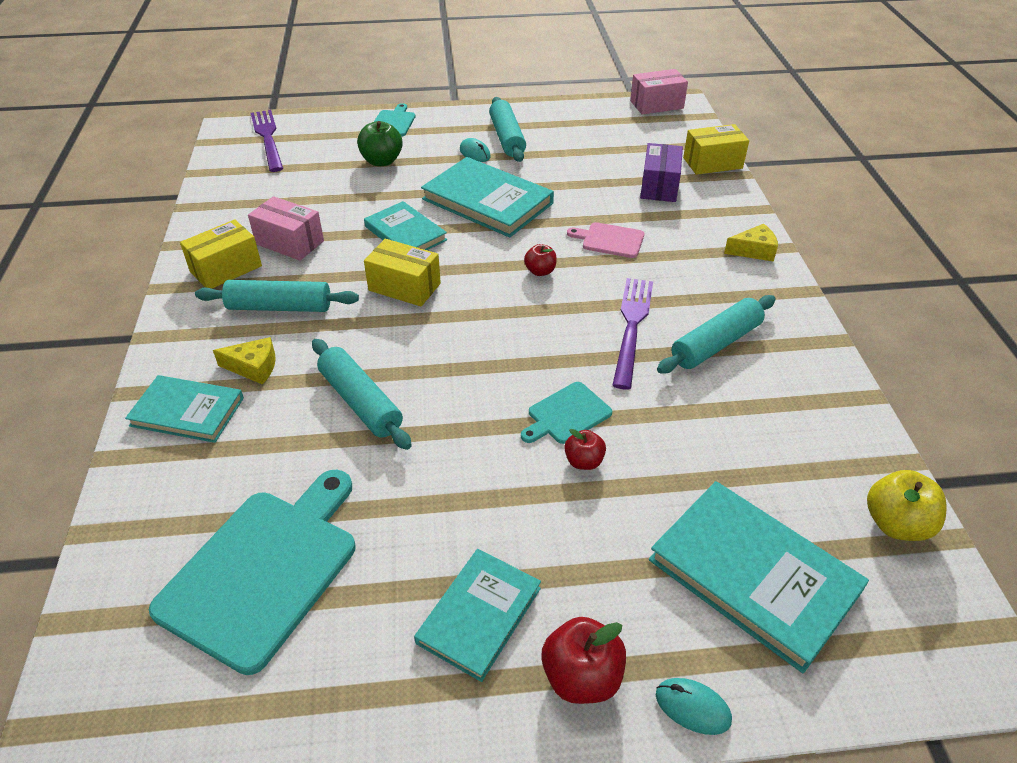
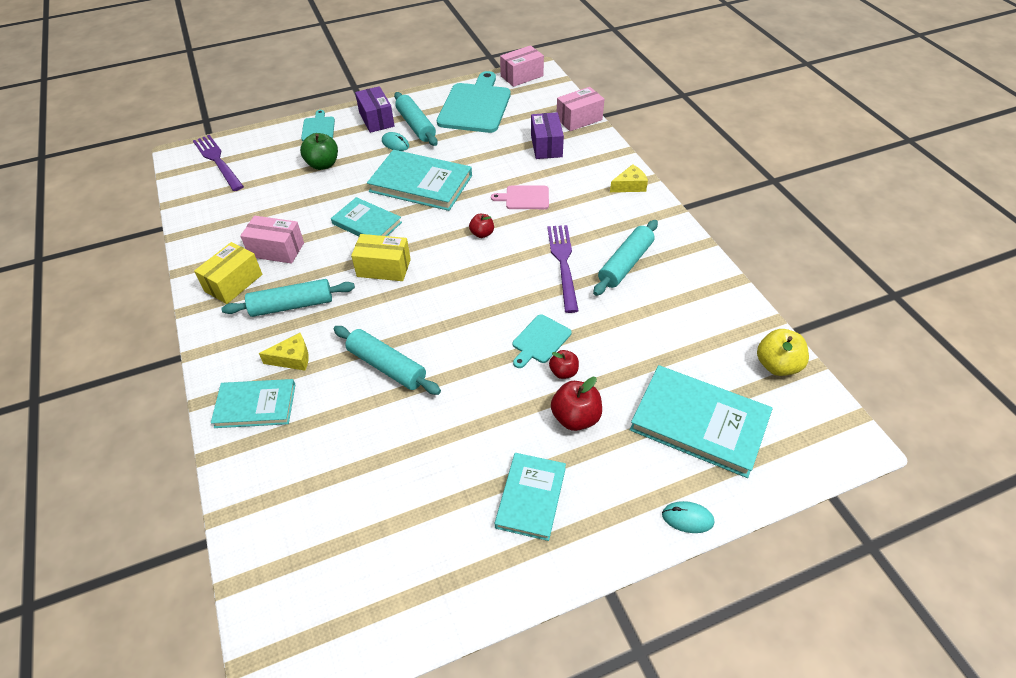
camera: 15 degrees left, 5 degrees up
(264, 570) = (367, 507): turquoise cutting board -> turquoise cutting board (475, 106)
(463, 124) = (376, 119): none -> purple box
(581, 677) = (612, 519): red apple -> red apple (575, 418)
(712, 163) = (579, 119): yellow box -> pink box

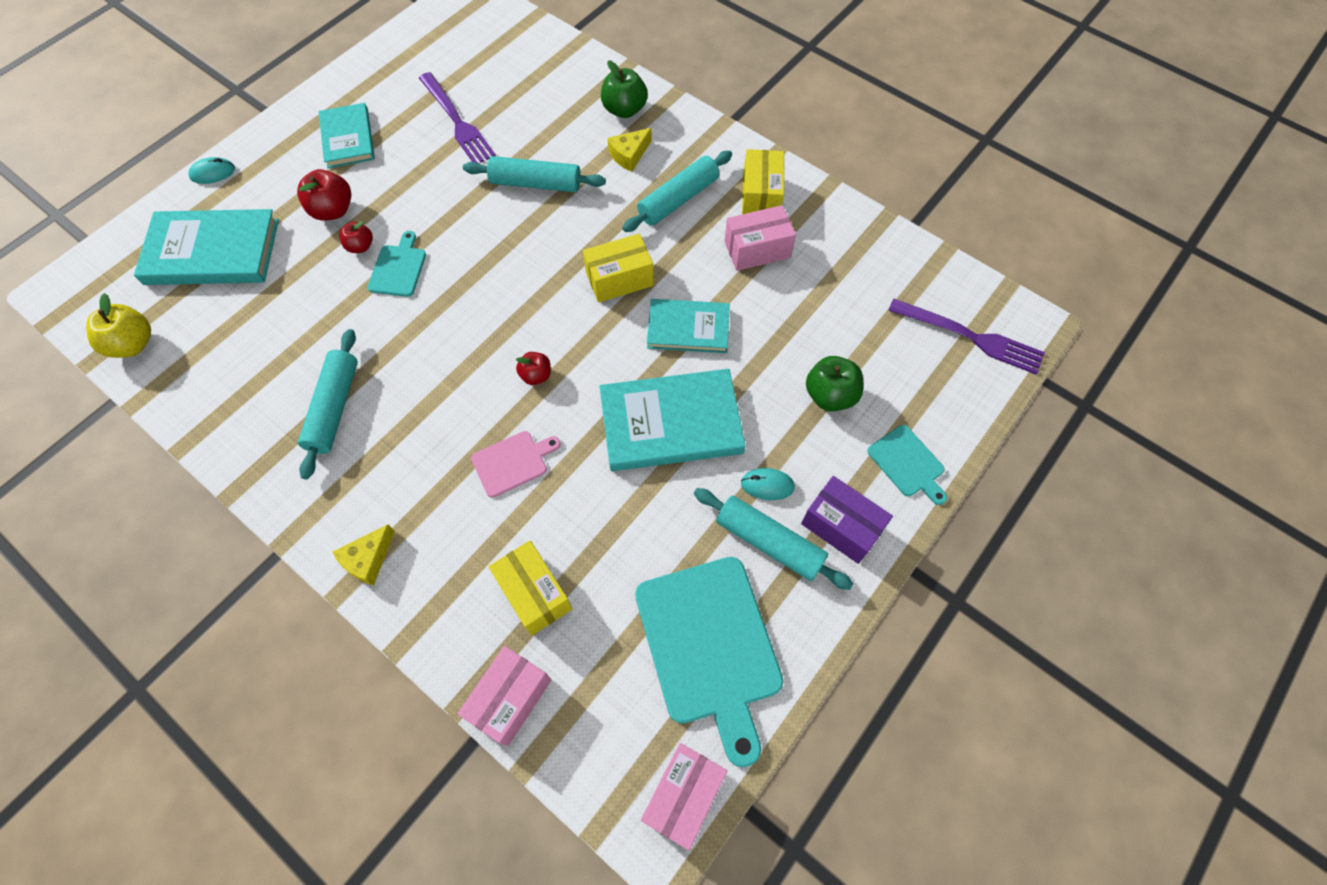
camera: 150 degrees right, 15 degrees up
(255, 405) = (624, 110): turquoise book -> green apple
(546, 146) = (534, 593): purple box -> yellow box
(563, 263) = (413, 375): purple fork -> purple fork (457, 121)

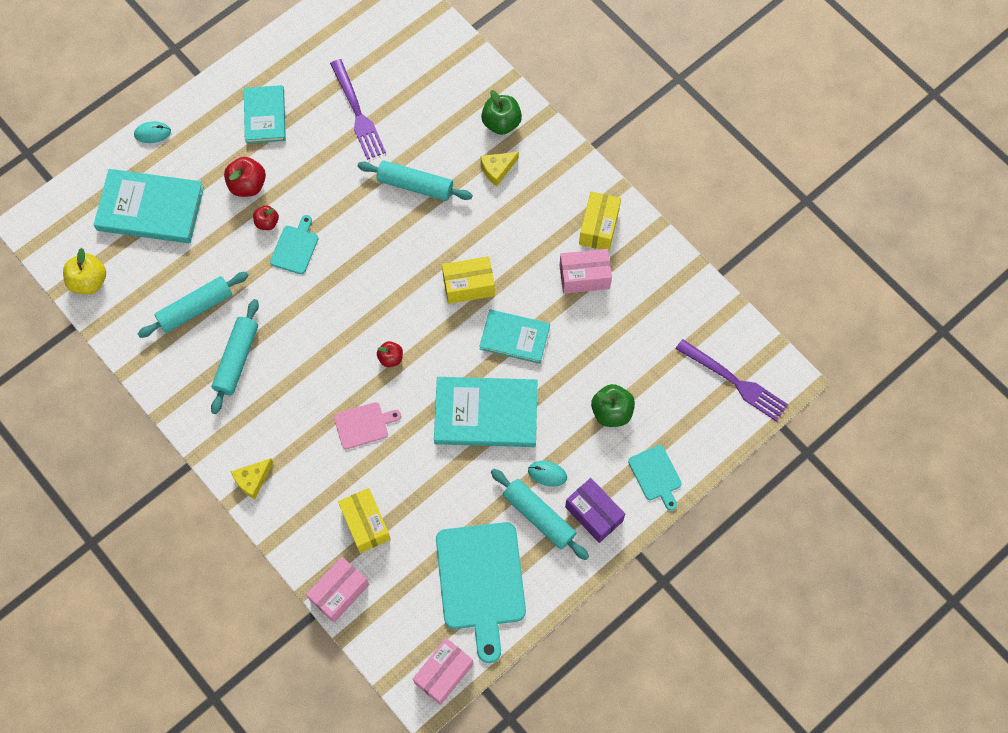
camera: 10 degrees right, 5 degrees up
(678, 199) = (530, 219): turquoise rolling pin -> turquoise rolling pin (195, 308)

